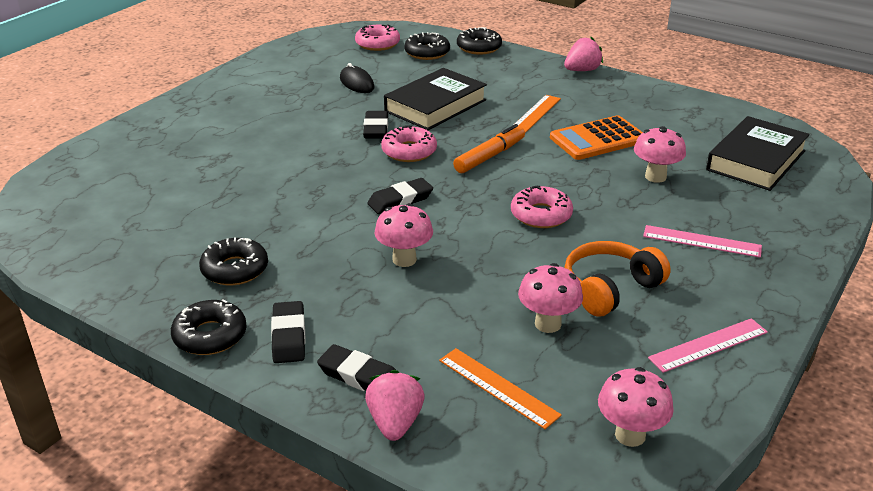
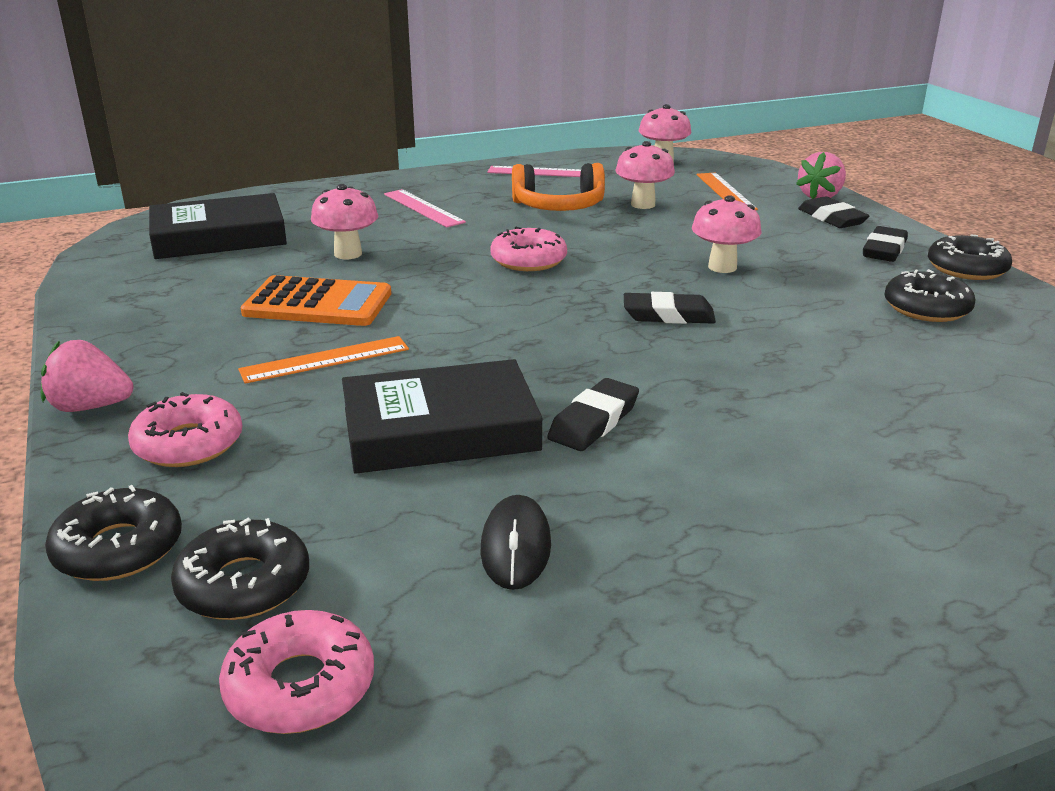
camera: 145 degrees left, 5 degrees down
(409, 151) = (585, 368): pink donut -> pink donut (188, 443)
(489, 156) = (486, 327): orange marker -> none

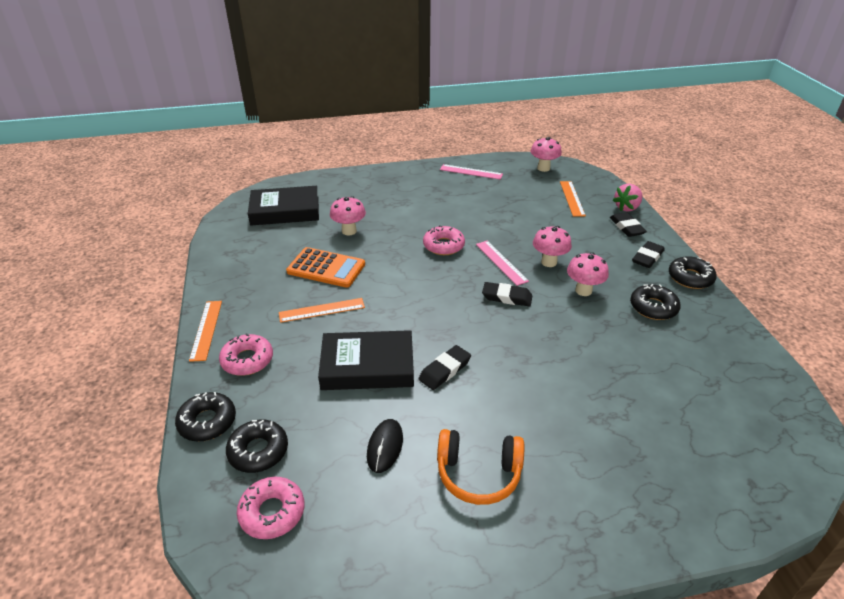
camera: 10 degrees right, 10 degrees up
(90, 407) = (206, 330): pink strawberry -> orange ruler
(423, 208) = (397, 197): pink ruler -> pink ruler (501, 262)
(558, 207) = (472, 203): orange headphones -> orange headphones (478, 474)
(643, 204) = (520, 205): pink mushroom -> pink mushroom (583, 290)

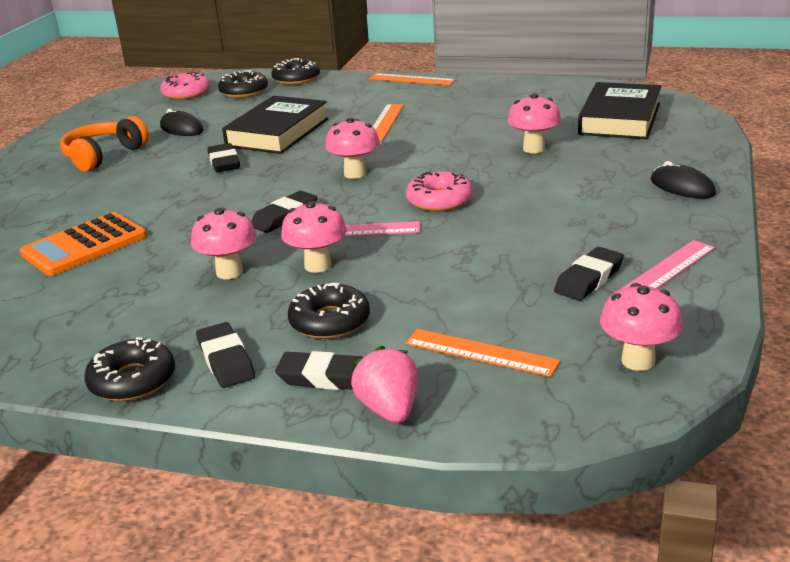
camera: 120 degrees right, 10 degrees down
(247, 360) = (349, 92): pink donut -> none
(326, 268) = (460, 130): orange calculator -> orange calculator (84, 245)
(381, 179) = (682, 187): none -> black mouse
(426, 291) = (355, 174): none -> pink mushroom
(494, 187) = (589, 279): none -> black eraser
(653, 307) = (130, 314): black donut -> black donut (330, 321)

